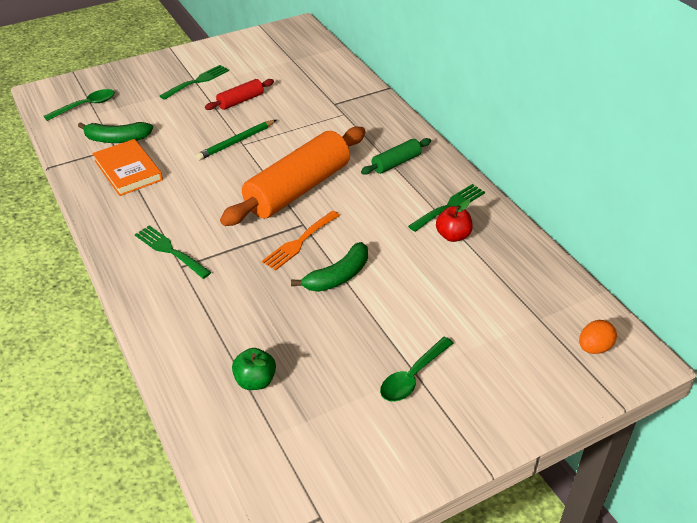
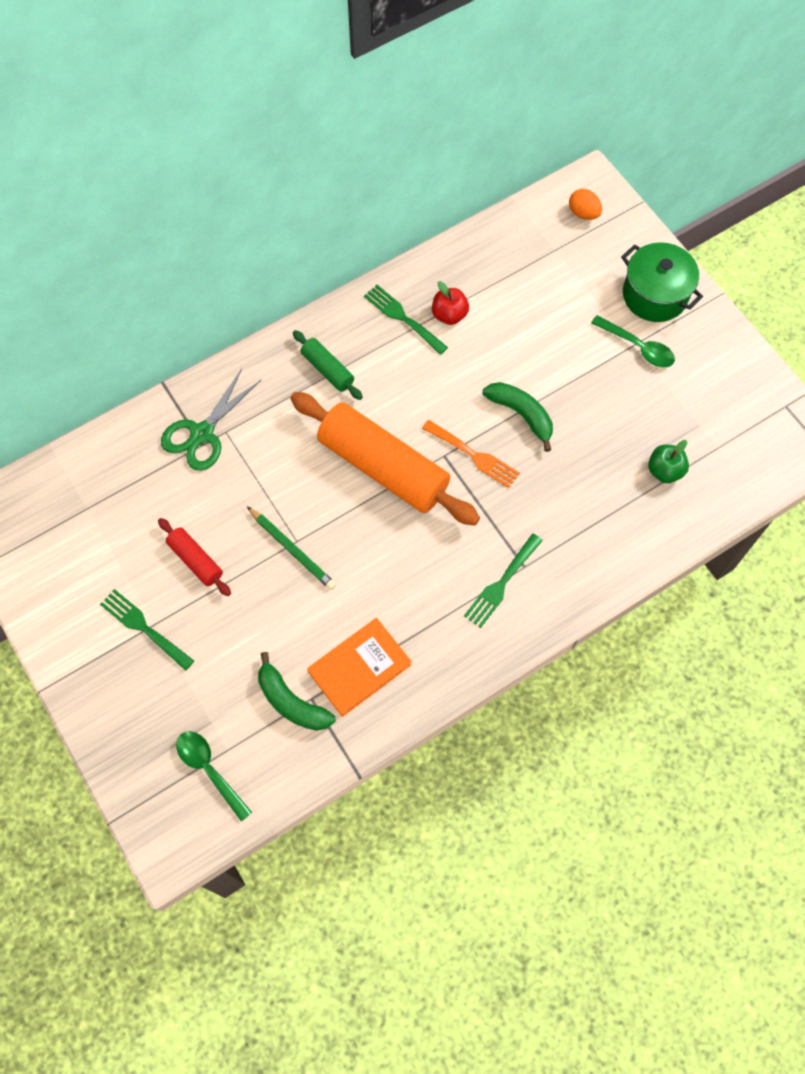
camera: 95 degrees left, 25 degrees up
(117, 139) = (291, 701): green banana -> green banana turned 135 degrees clockwise
(343, 103) = (202, 433): none -> green scissors
(484, 401) = (654, 295): none -> green pot

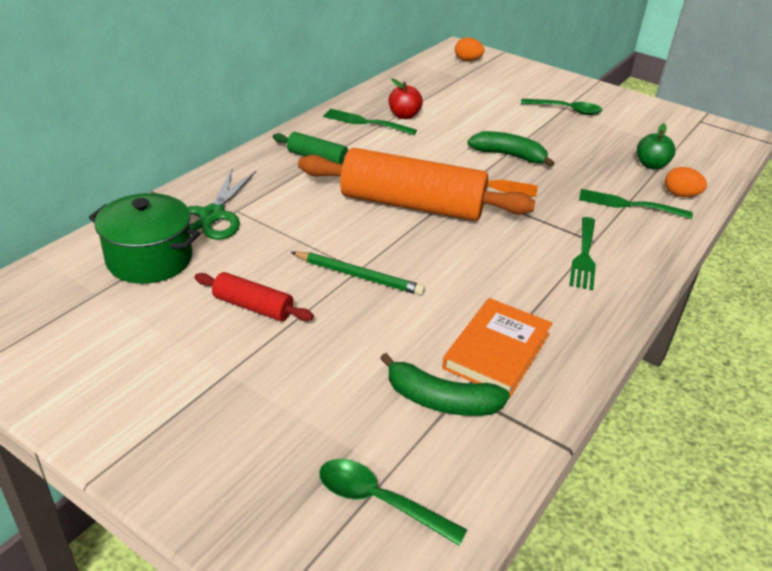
camera: 25 degrees left, 30 degrees down
(143, 627) = (215, 379): green fork -> green fork (628, 205)
(654, 295) = (554, 87): green pot -> green pot (149, 259)
(660, 526) = (680, 195): none -> orange egg

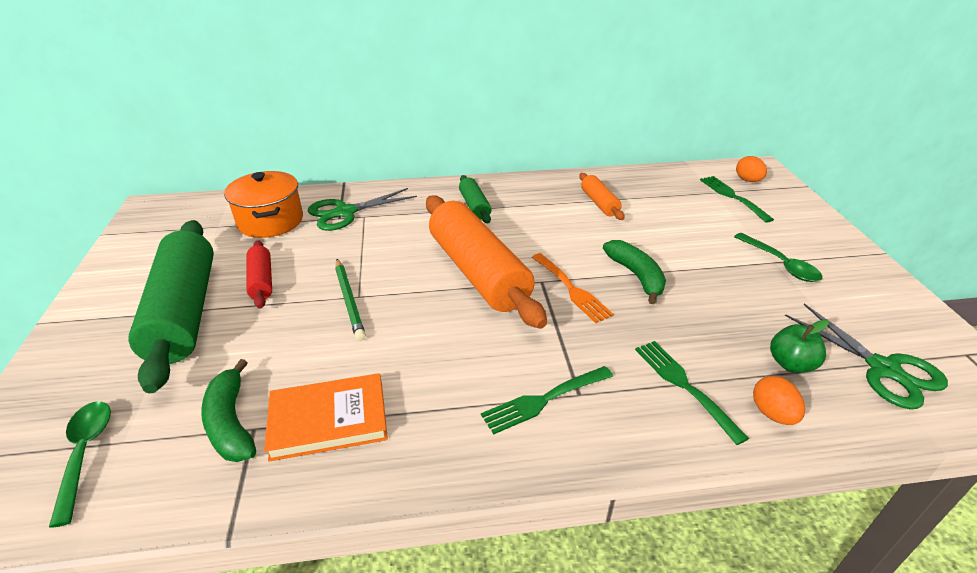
camera: 50 degrees right, 0 degrees up
(149, 259) = (270, 221): green pot -> orange pot
(235, 370) = (185, 312): none -> green rolling pin
(365, 122) = (557, 195): green fork -> green fork (732, 196)
(404, 116) = (599, 203): red apple -> orange rolling pin
(685, 146) = (883, 369): none -> green scissors

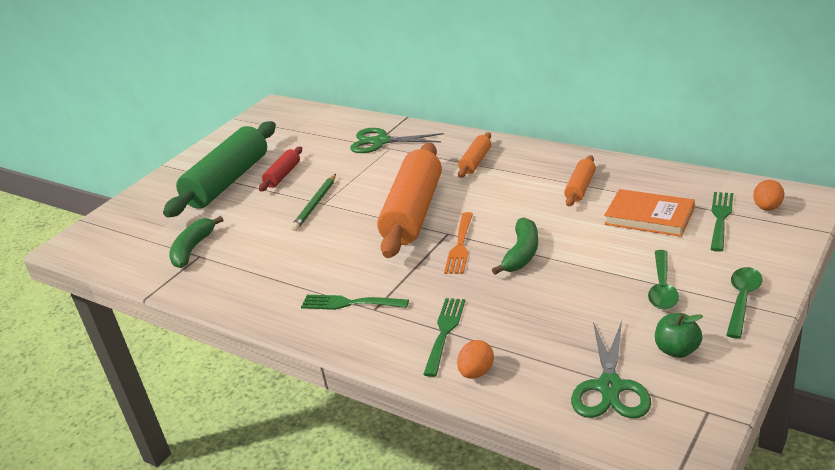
camera: 45 degrees right, 5 degrees down
(85, 454) = (127, 238): green spoon -> green spoon (742, 300)
(270, 221) = (329, 135): orange pot -> none
(328, 420) = (234, 266): orange book -> orange book (649, 217)
(474, 206) = (476, 162): green rolling pin -> orange rolling pin
(790, 364) = (541, 353): green apple -> green apple (677, 350)

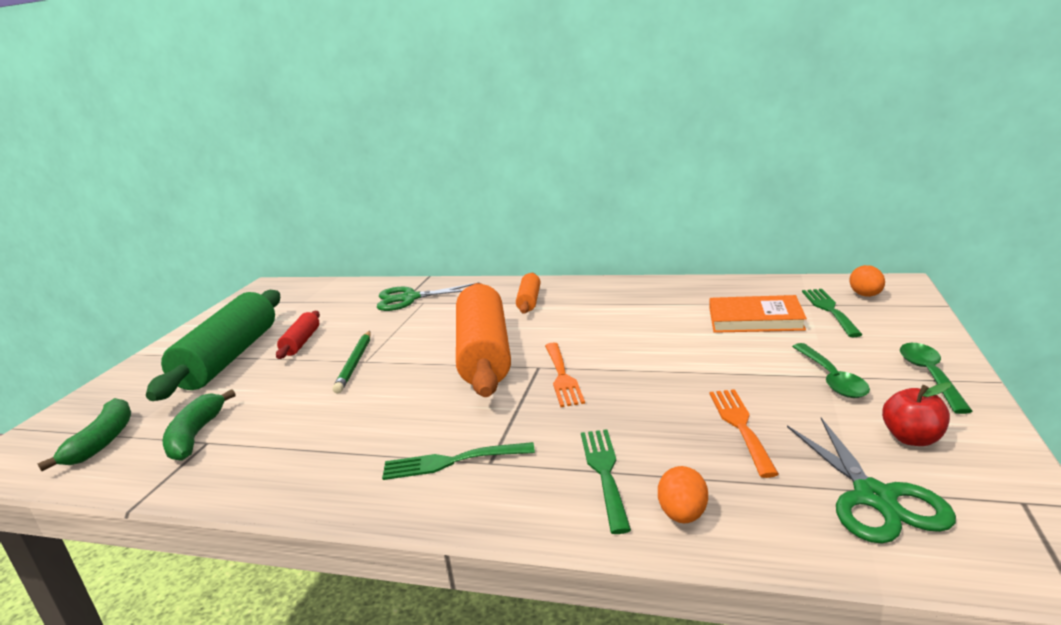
camera: 20 degrees left, 10 degrees down
(521, 254) = (642, 372): green banana -> green banana (102, 441)
(561, 315) = (740, 426): none -> orange fork
(580, 188) = (660, 306): orange rolling pin -> none
(677, 350) = (912, 438): green apple -> red apple

